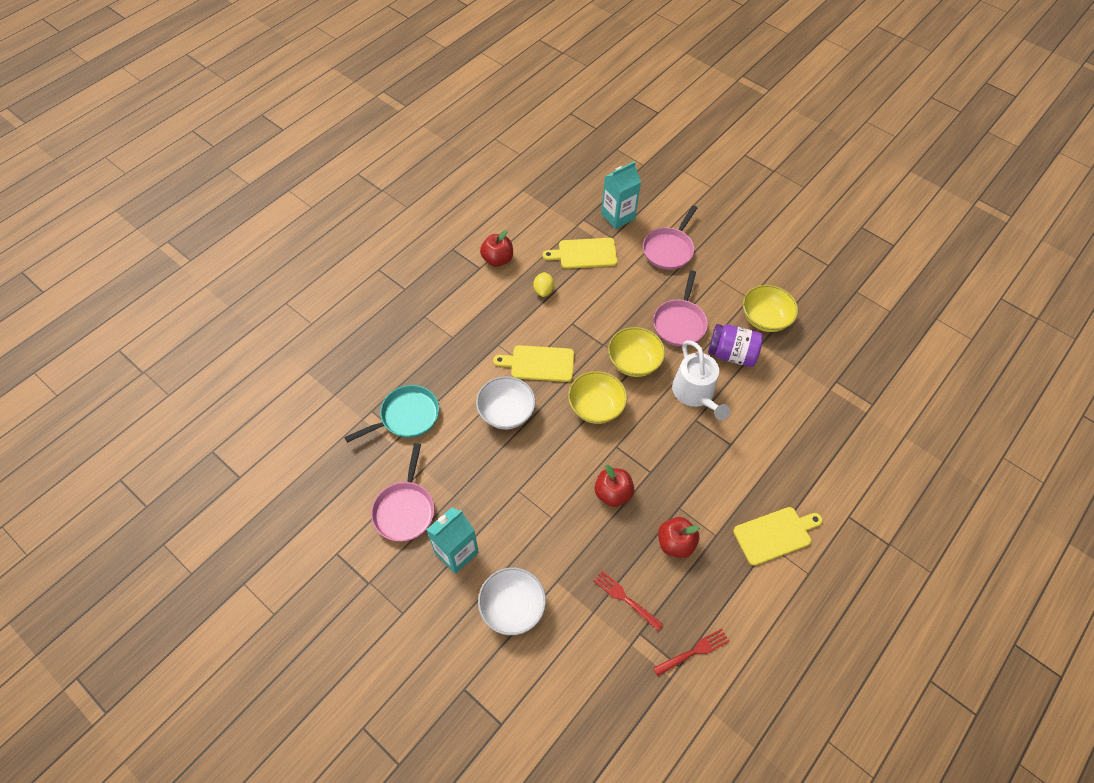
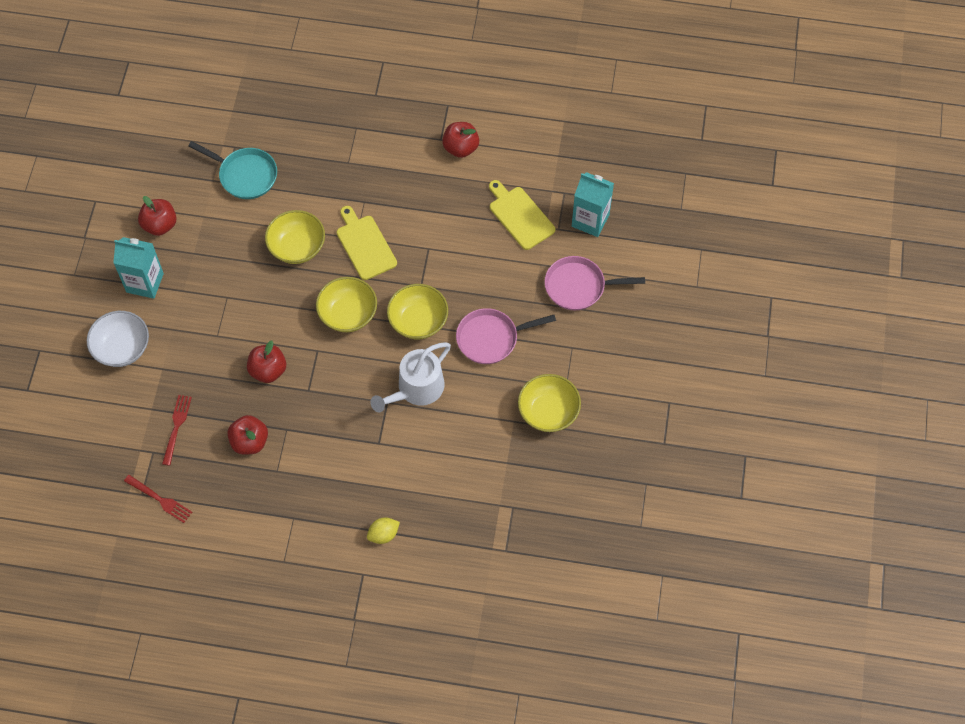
camera: 60 degrees right, 5 degrees up
(405, 509) = (160, 225): pink pan -> red apple
(506, 412) = (297, 247): white bowl -> yellow bowl
(543, 290) = (450, 205): yellow lemon -> yellow lemon (383, 534)
(731, 354) = (483, 400): purple jar -> none
(775, 534) = (306, 518): yellow cutting board -> none

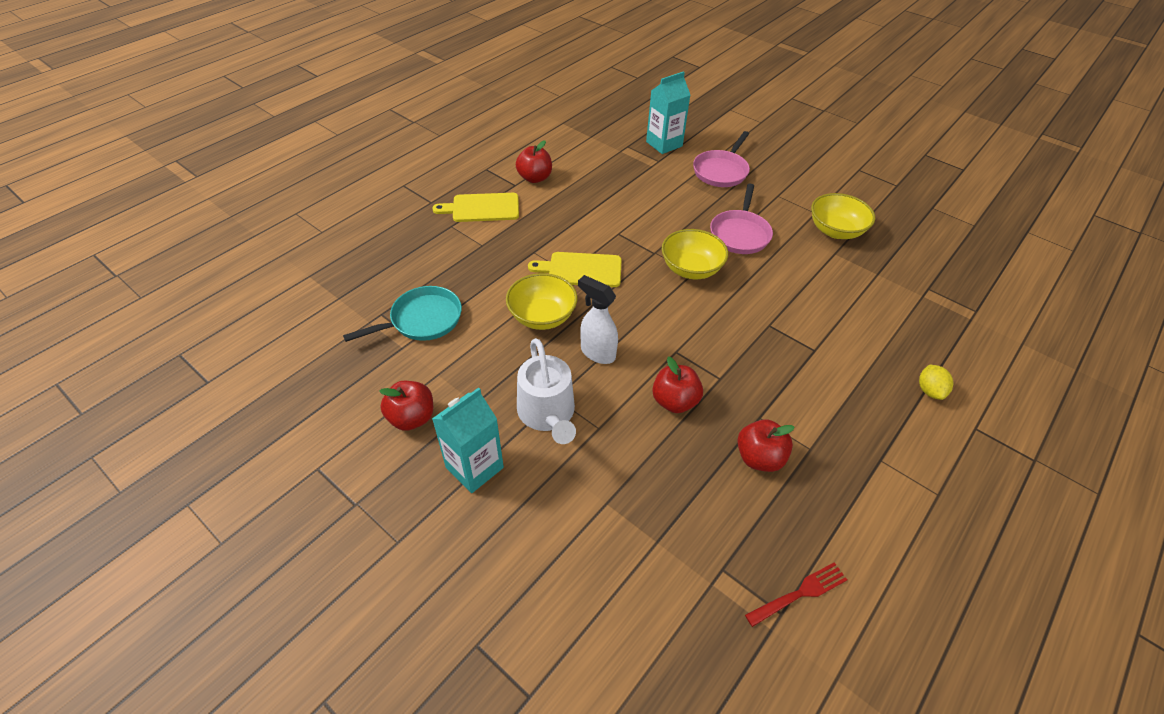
camera: 60 degrees left, 15 degrees down
(122, 348) = (547, 535): white bowl -> none
(176, 427) = (699, 524): red fork -> none
(283, 301) = (597, 353): none -> white spray bottle
(348, 314) = (649, 312): yellow bowl -> none
(416, 389) = (766, 299): white watering can -> white watering can (547, 413)
(520, 216) = (629, 174): yellow cutting board -> yellow cutting board (482, 208)

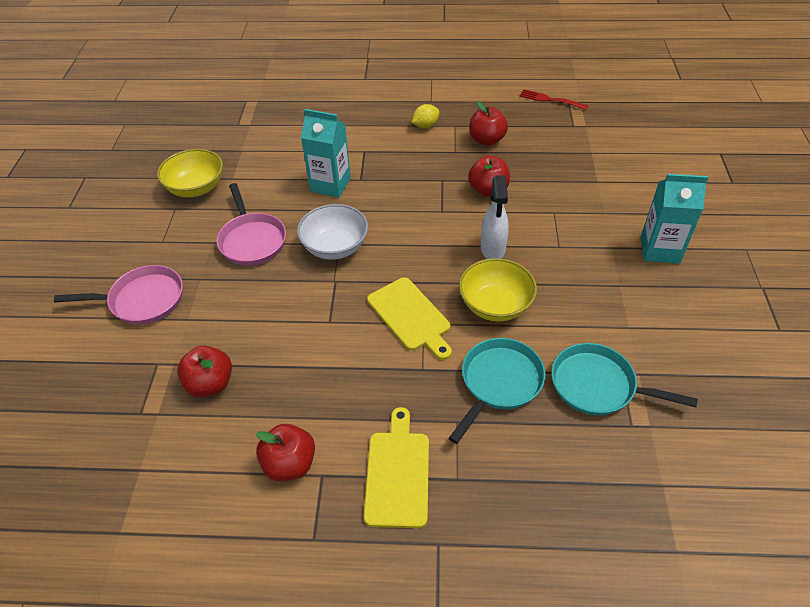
camera: 125 degrees left, 0 degrees up
(412, 418) = (678, 311): red apple -> red apple (210, 384)
(482, 208) = (397, 473): yellow cutting board -> yellow cutting board turned 135 degrees counterclockwise
(483, 277) = (498, 383): none -> turquoise pan
(547, 413) = (576, 242): white watering can -> none
(664, 144) = (110, 379): turquoise carton -> turquoise carton (330, 185)
(691, 269) = (335, 247): yellow bowl -> white bowl
(740, 233) = (252, 240): pink pan -> pink pan turned 90 degrees clockwise
(929, 390) = (351, 99): yellow lemon -> yellow lemon (425, 126)

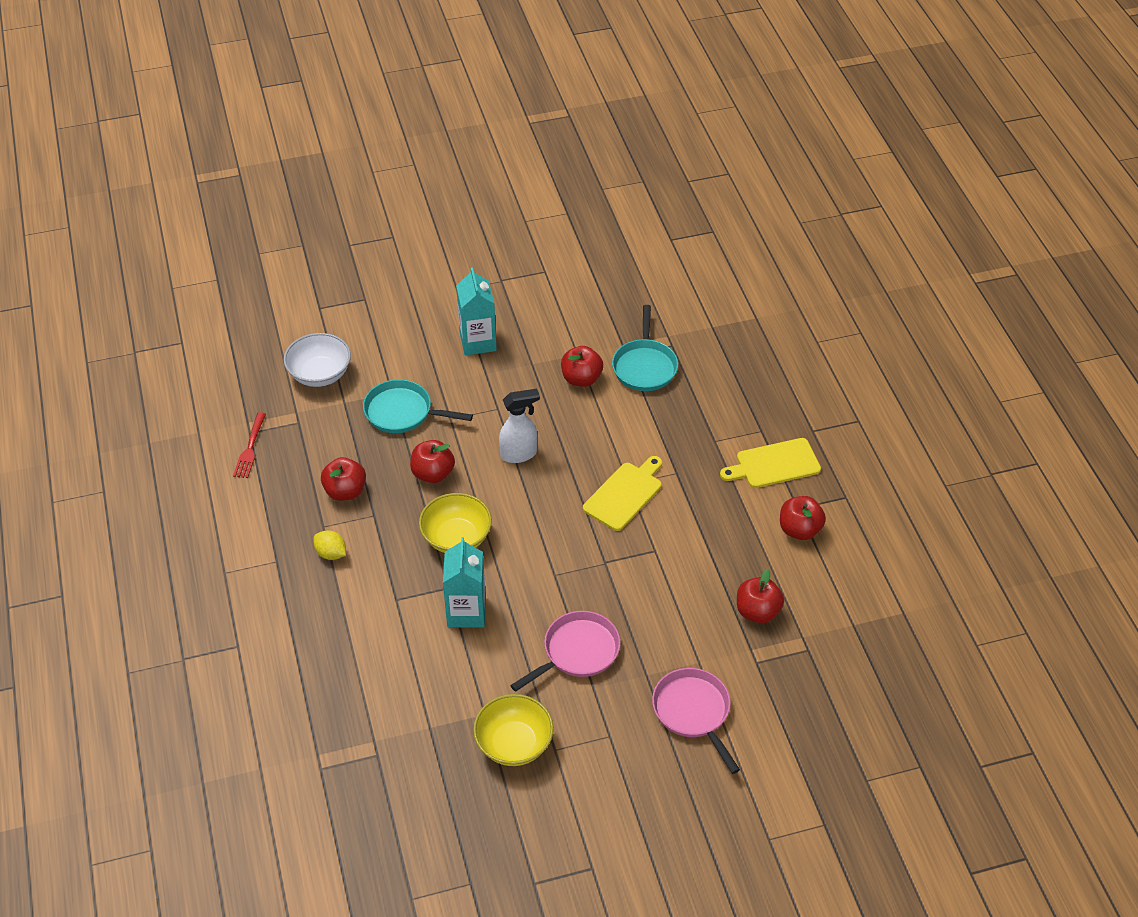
camera: 110 degrees left, 0 degrees up
(335, 247) = (560, 576): white bowl -> white bowl (320, 374)
(495, 305) = (588, 440): yellow bowl -> yellow bowl (456, 538)
(498, 383) = (668, 423): turquoise pan -> turquoise pan (403, 412)
(588, 321) = (581, 379): none -> red apple

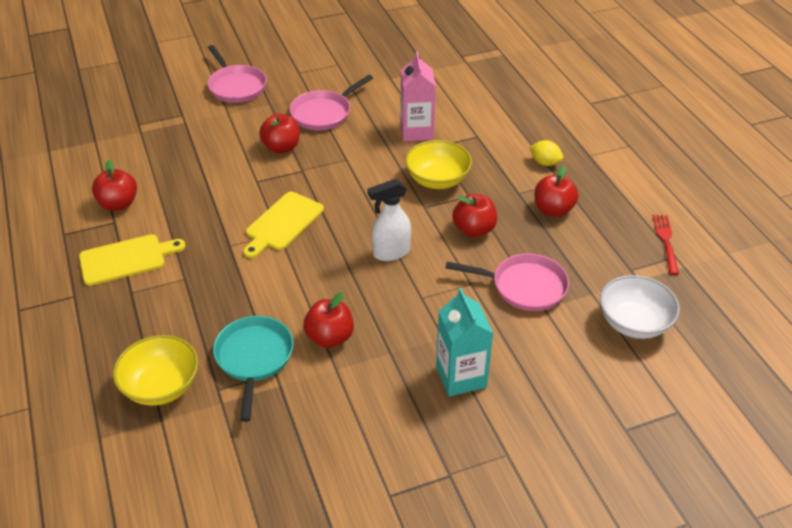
camera: 175 degrees right, 5 degrees down
(403, 412) = (524, 286): turquoise pan -> pink pan
(466, 612) = (417, 131): turquoise carton -> pink carton
(514, 744) = (367, 65): yellow bowl -> yellow bowl (161, 386)
(757, 612) = (173, 144): red apple -> red apple (281, 147)

